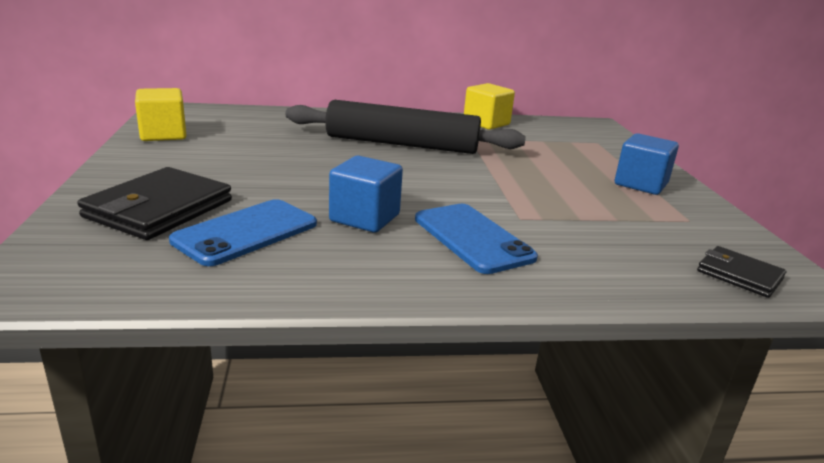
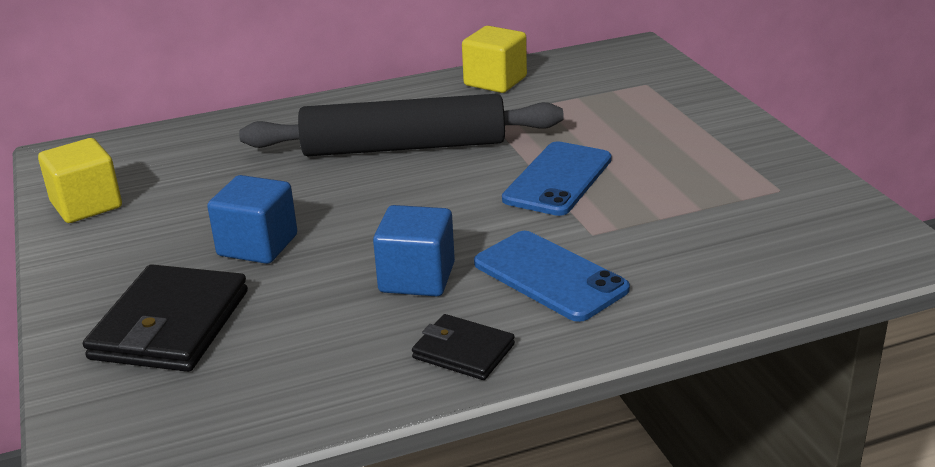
camera: 10 degrees left, 5 degrees up
(246, 232) = (294, 332): blue phone -> blue phone (558, 179)
(641, 184) = (715, 145): blue cube -> blue cube (257, 245)
(739, 275) = (843, 255): black wallet -> black wallet (463, 351)

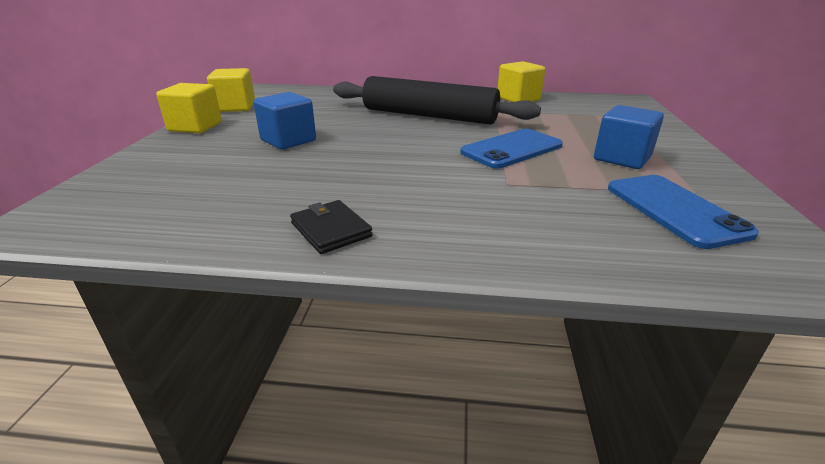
camera: 25 degrees right, 0 degrees up
(79, 261) = (195, 127): none -> yellow cube
(170, 325) = (188, 164): black wallet -> none
(417, 278) = (355, 178): blue cube -> blue cube (622, 158)
(550, 276) = (448, 201): blue phone -> blue phone (675, 210)

